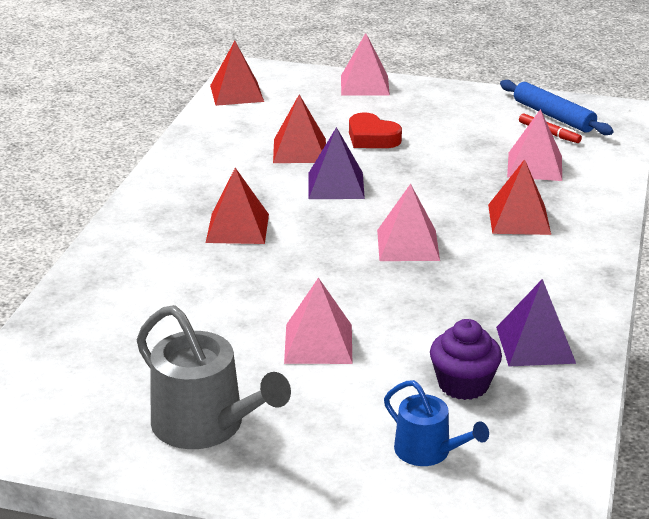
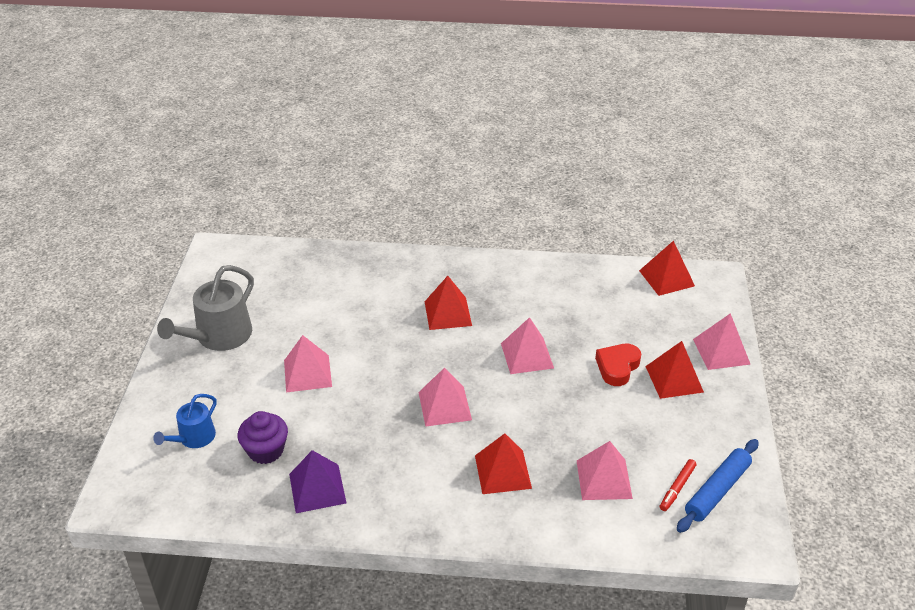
camera: 80 degrees right, 10 degrees up
(299, 150) = (578, 328): red pyramid -> red pyramid (674, 379)
(336, 185) = (527, 355): purple pyramid -> pink pyramid

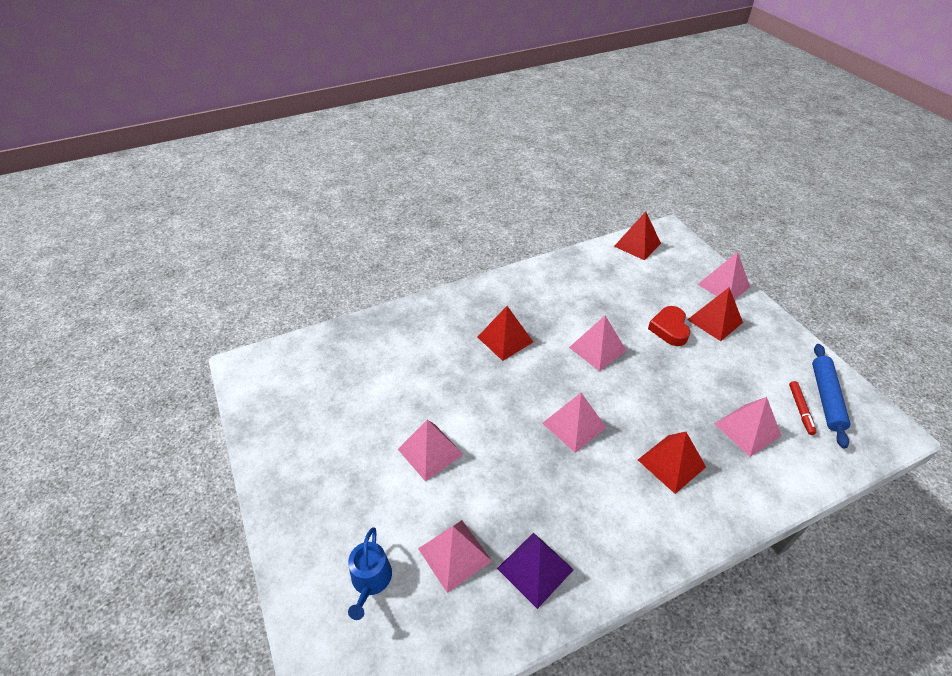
camera: 30 degrees left, 5 degrees up
(219, 336) = (314, 454): grey watering can -> none
(266, 450) = (454, 554): purple cupcake -> pink pyramid

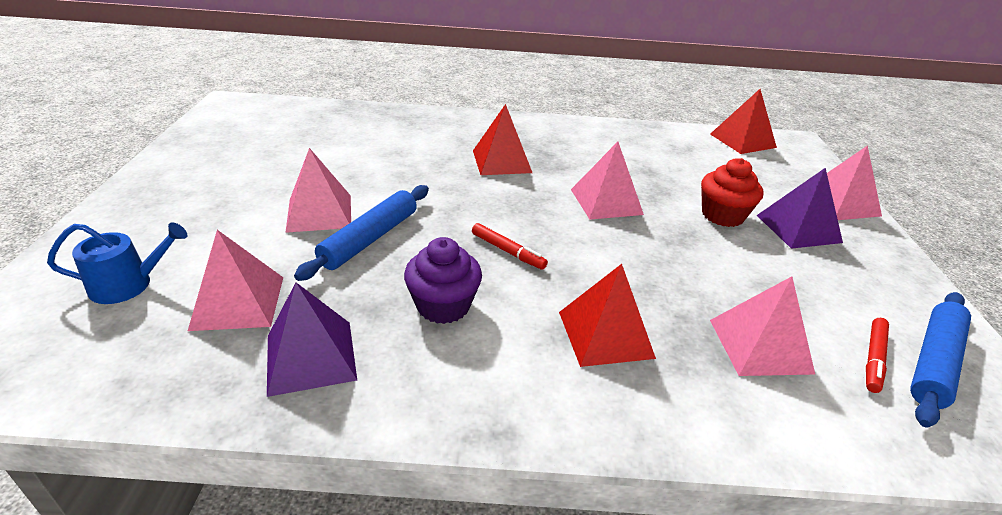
camera: 25 degrees right, 10 degrees down
(370, 580) = (128, 284): blue watering can -> blue watering can turned 135 degrees counterclockwise
(484, 458) = (370, 239): none -> blue rolling pin
(573, 489) = (443, 305): none -> purple cupcake
(574, 425) = (508, 251): pink pyramid -> red marker
(669, 329) = (722, 215): red heart -> red cupcake
(714, 321) = (798, 228): red pyramid -> purple pyramid

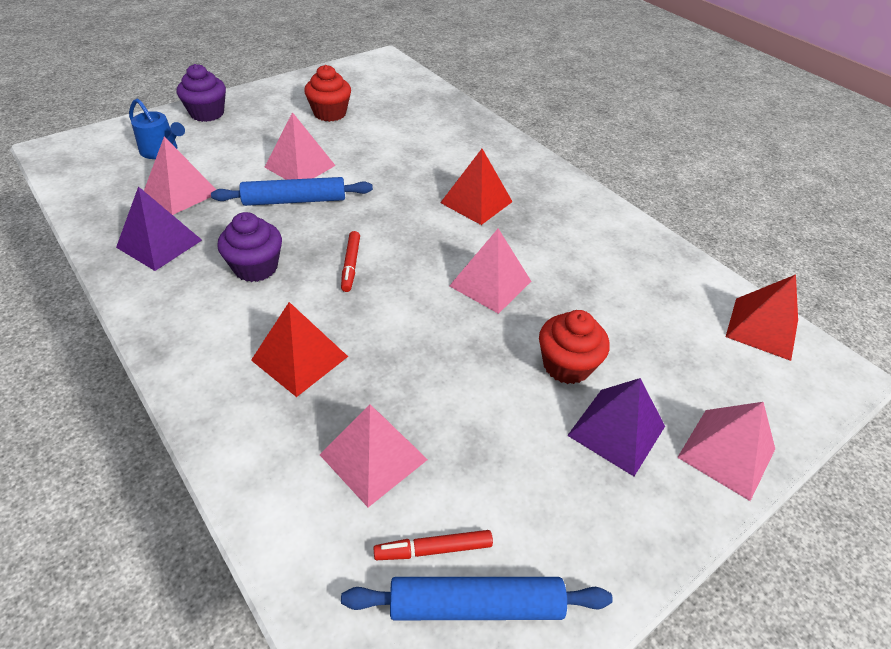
camera: 50 degrees right, 10 degrees up
(116, 224) = (207, 113): none -> purple cupcake
(262, 162) = (330, 113): none -> red cupcake

